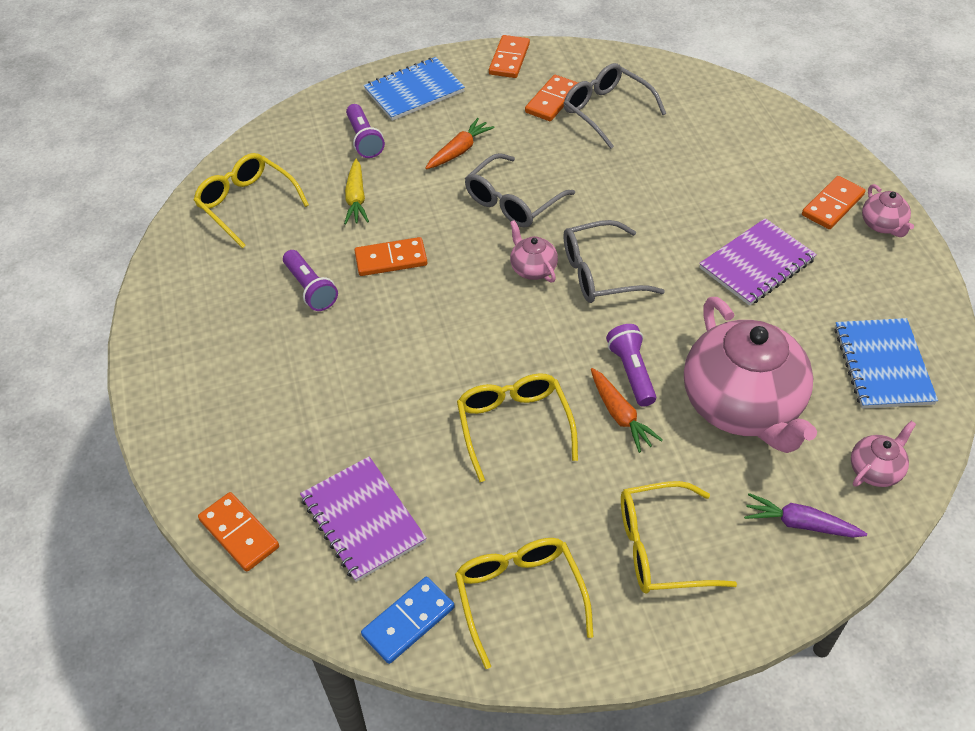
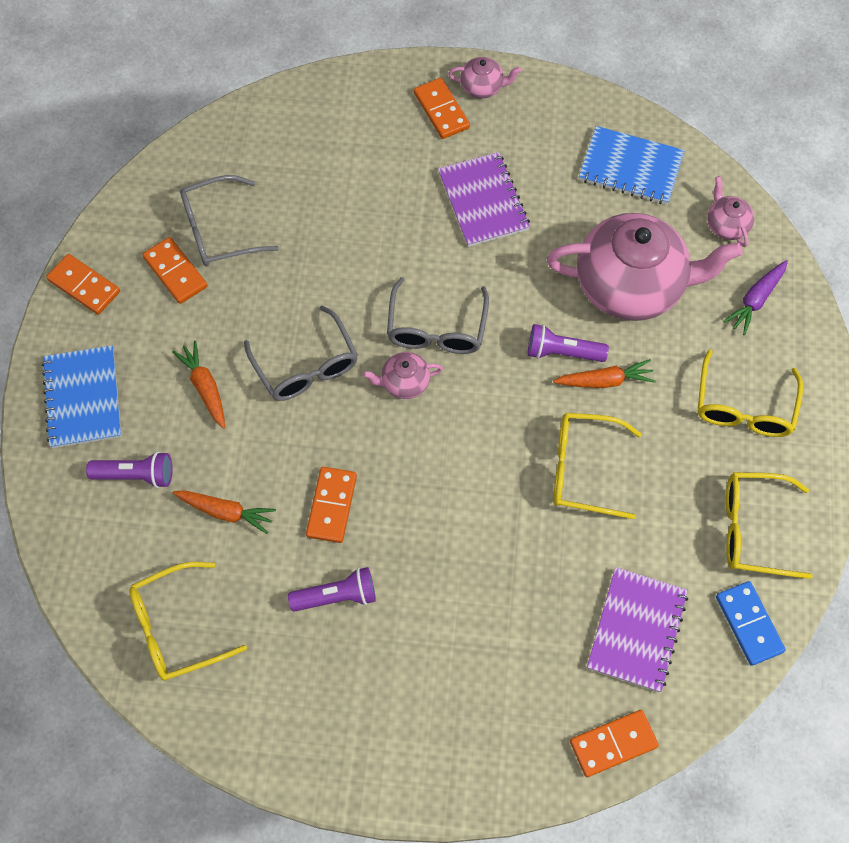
camera: 70 degrees left, 15 degrees up
(356, 198) = (225, 512): yellow carrot -> orange carrot
(363, 520) = (636, 630): purple notebook -> purple notebook turned 60 degrees counterclockwise

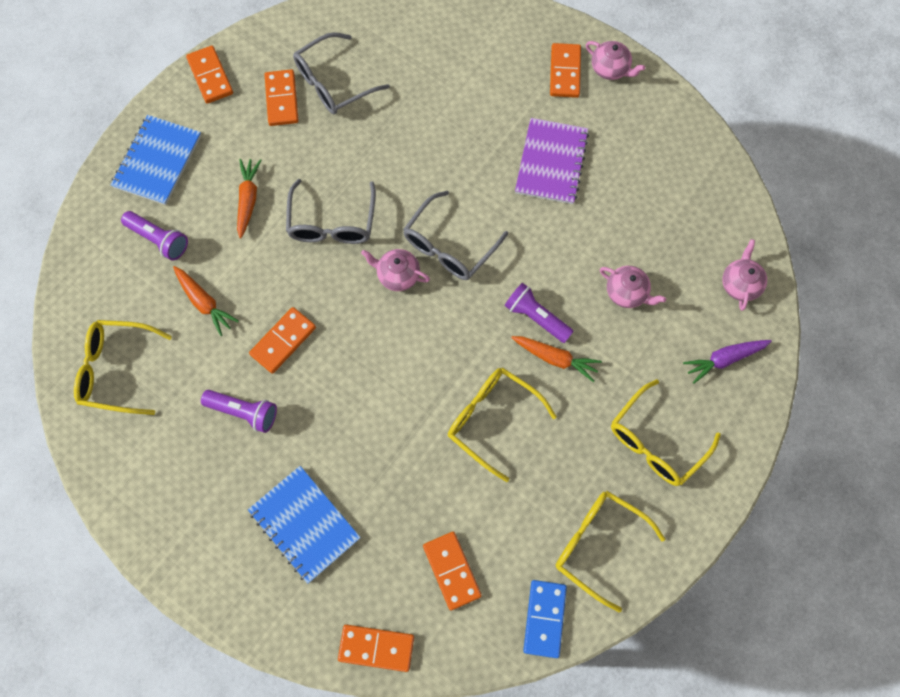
camera: 30 degrees right, 5 degrees up
(218, 231) = (333, 83): grey glasses -> grey glasses turned 45 degrees counterclockwise
(630, 167) = (690, 195): blue notebook -> blue notebook (304, 524)
(631, 286) = (627, 293): pink teapot -> pink teapot, size x0.42
(636, 630) = (452, 570): purple notebook -> orange domino

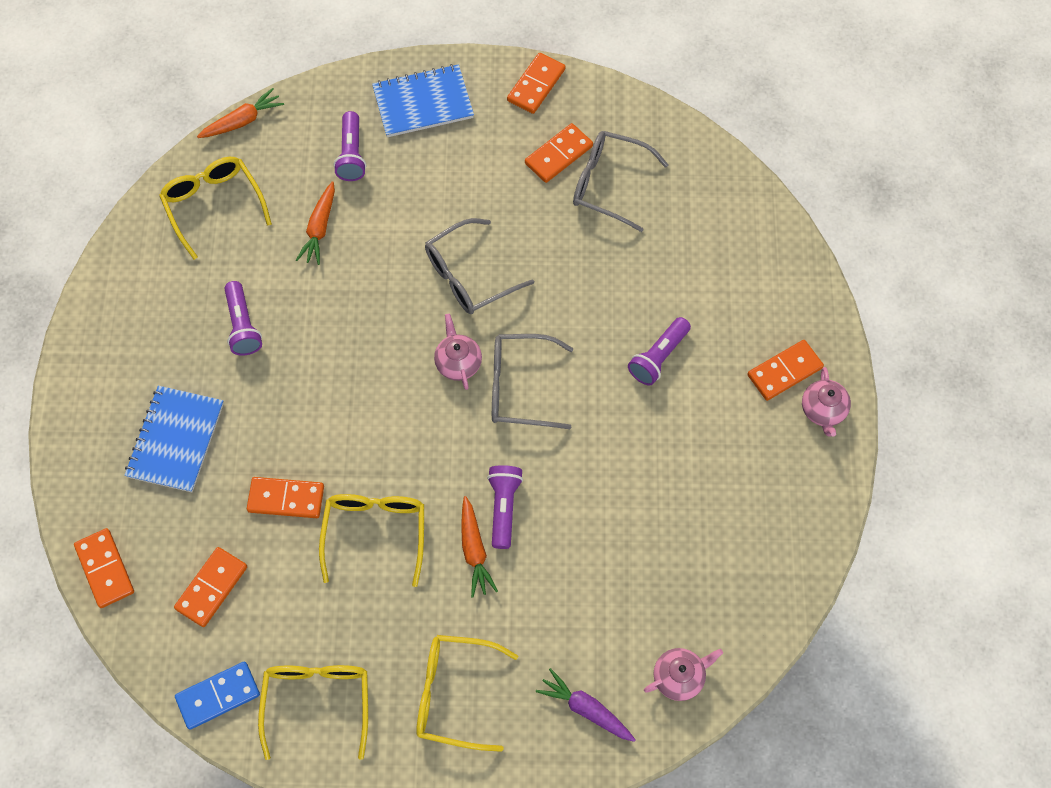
camera: 55 degrees right, 5 degrees down
(248, 200) = (440, 196): orange carrot -> orange carrot (242, 121)
(283, 341) = (328, 312): orange domino -> orange domino (286, 498)
(495, 141) = (658, 357): none -> purple flashlight
(551, 162) = (675, 421): purple notebook -> none
(627, 293) = (589, 574): pink teapot -> none

